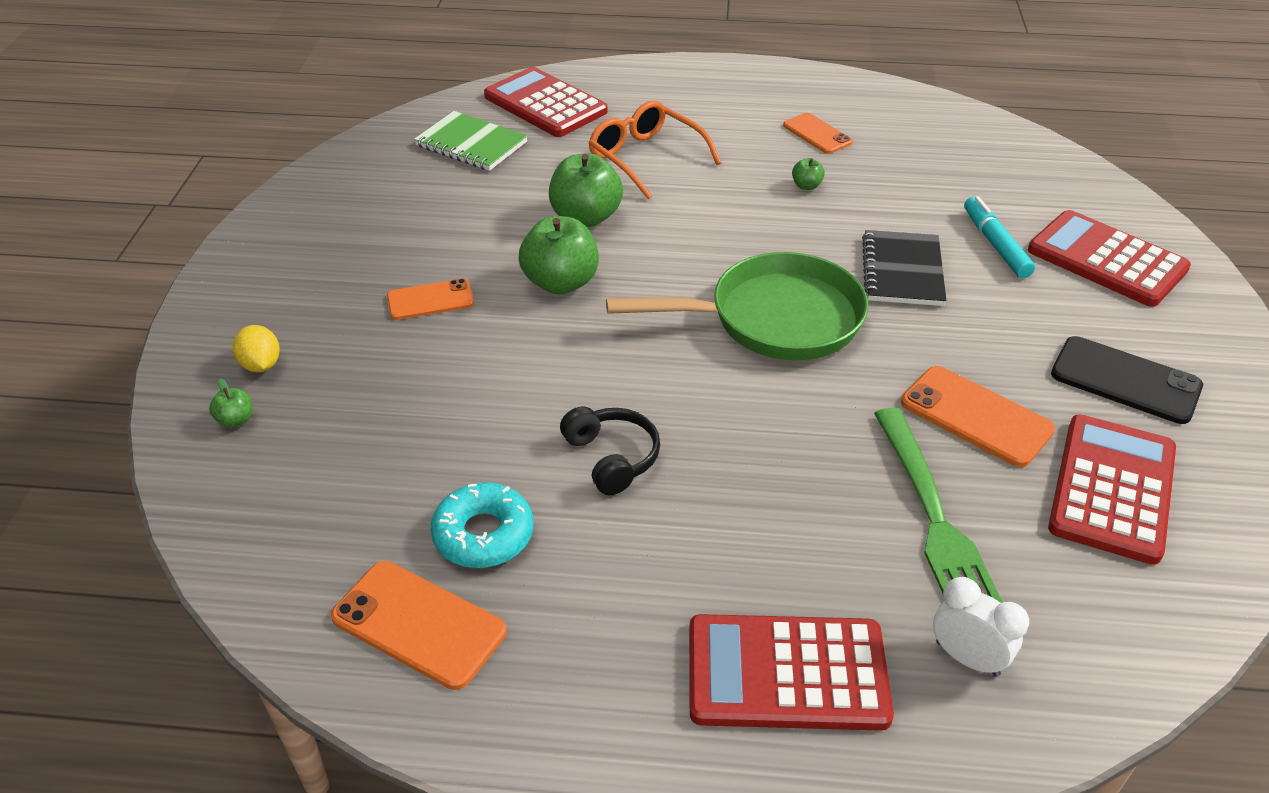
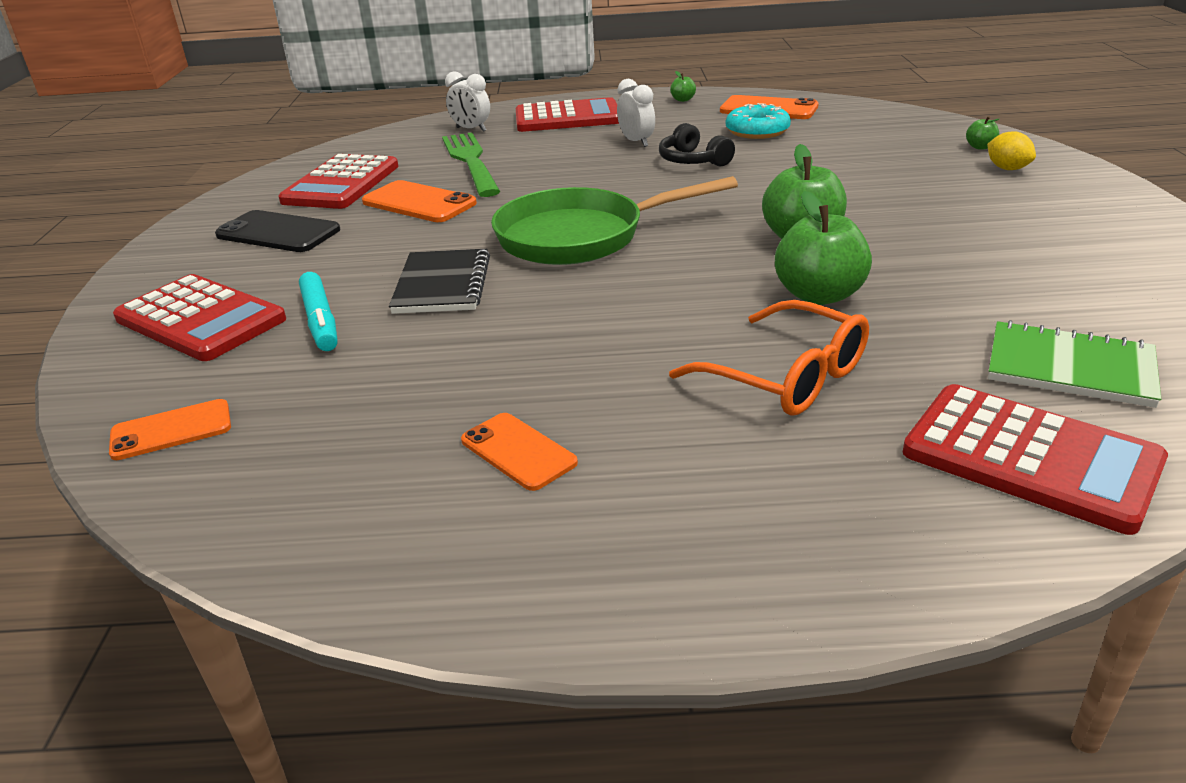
camera: 175 degrees right, 10 degrees down
(430, 300) = (917, 215): orange phone -> orange phone (171, 430)
(677, 535) = (636, 142): none -> white clock
(806, 186) = (542, 363): green apple -> green apple (683, 100)

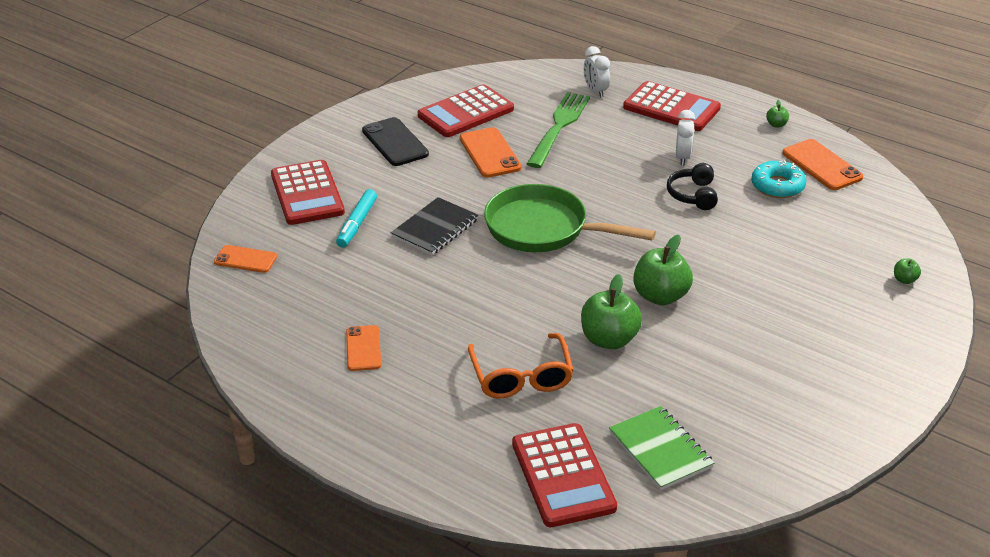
camera: 35 degrees right, 5 degrees up
(1007, 168) = (885, 308): yellow lemon -> none

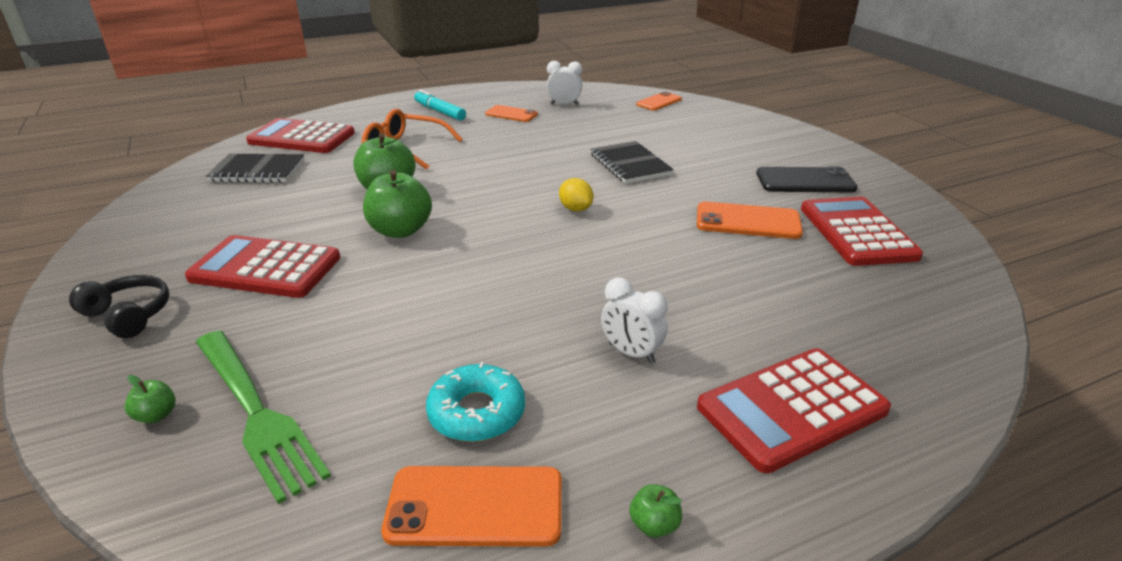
camera: 120 degrees right, 5 degrees down
(307, 194) = (735, 132): red calculator -> red calculator (266, 268)
(357, 224) = (669, 140): turquoise marker -> turquoise marker (440, 111)
(543, 229) = (575, 209): green pan -> yellow lemon
(559, 127) = (784, 282): green fork -> green fork (256, 412)
(595, 91) = (885, 350): white clock -> white clock (564, 104)
(660, 450) = (257, 171): green notebook -> black notebook
(693, 195) = (536, 322): black headphones -> black headphones (128, 315)

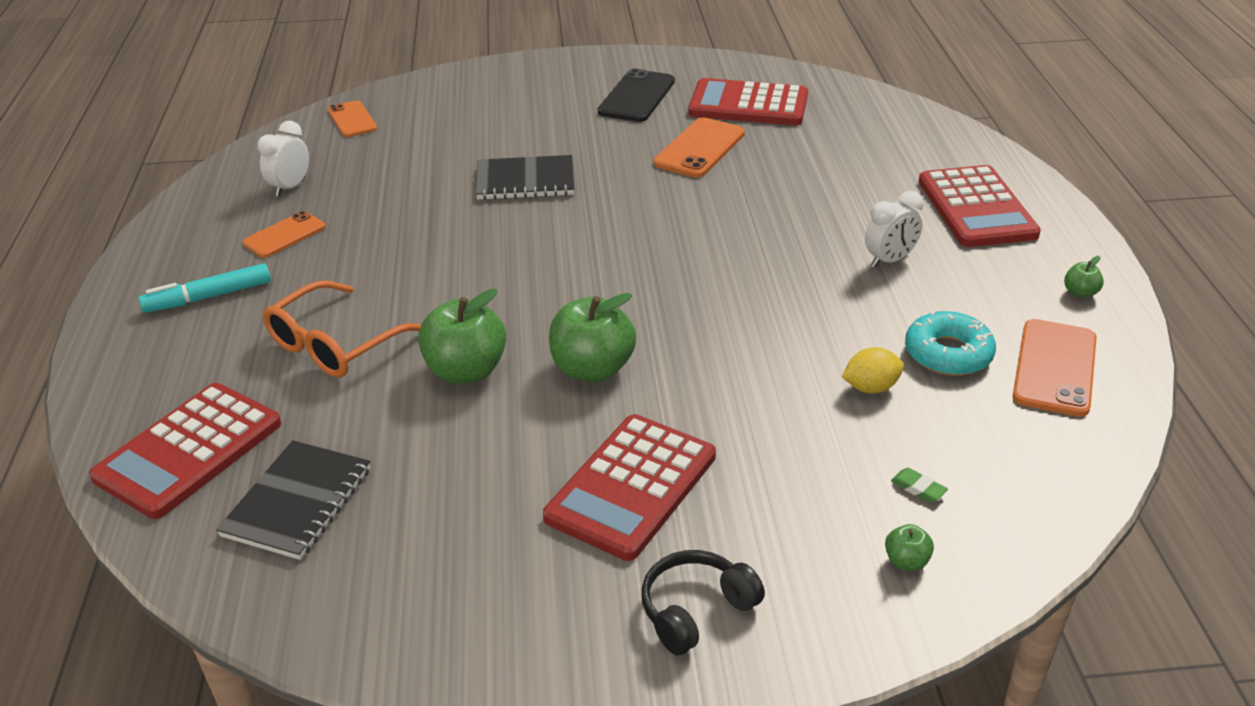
camera: 70 degrees left, 5 degrees up
(256, 412) = (918, 488): green fork -> green eraser
(575, 209) = (613, 238): yellow lemon -> yellow lemon (871, 387)

